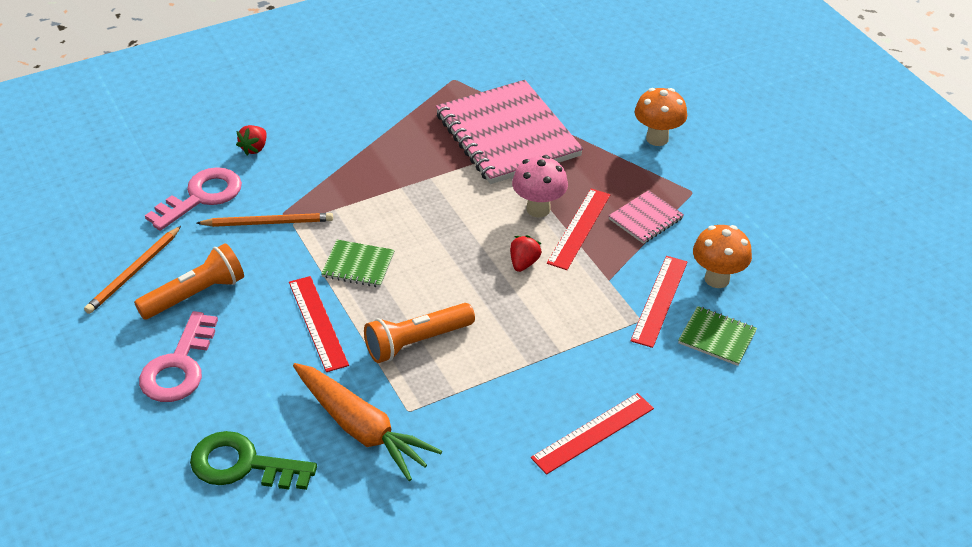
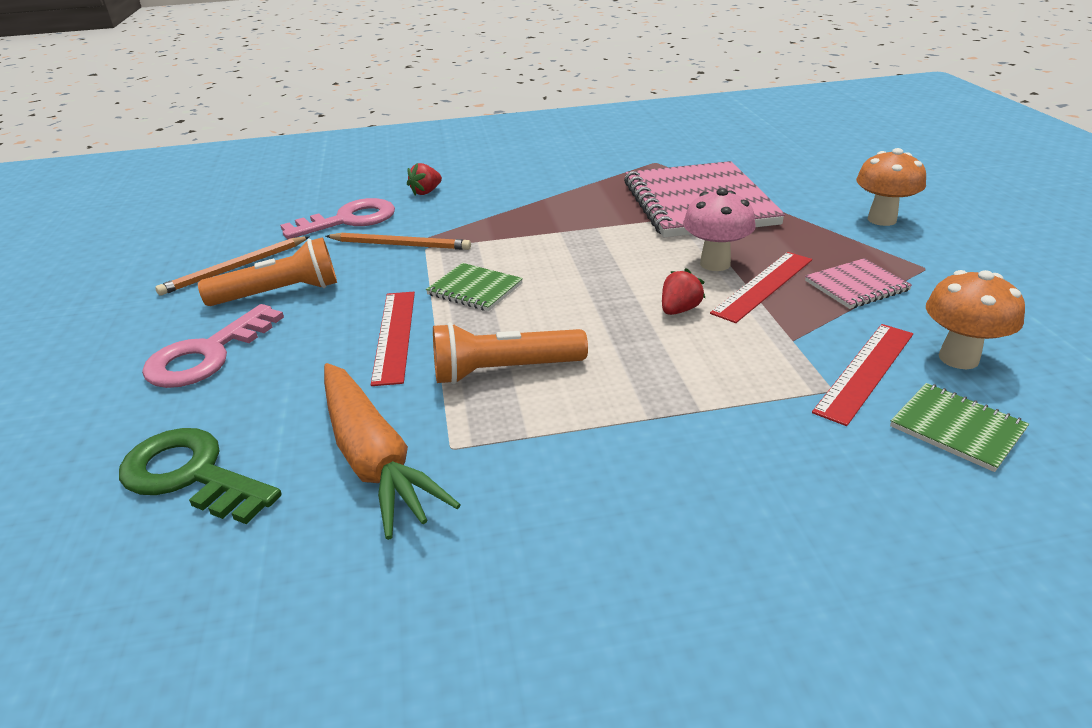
camera: 20 degrees right, 10 degrees down
(593, 433) = (723, 528): red ruler -> none

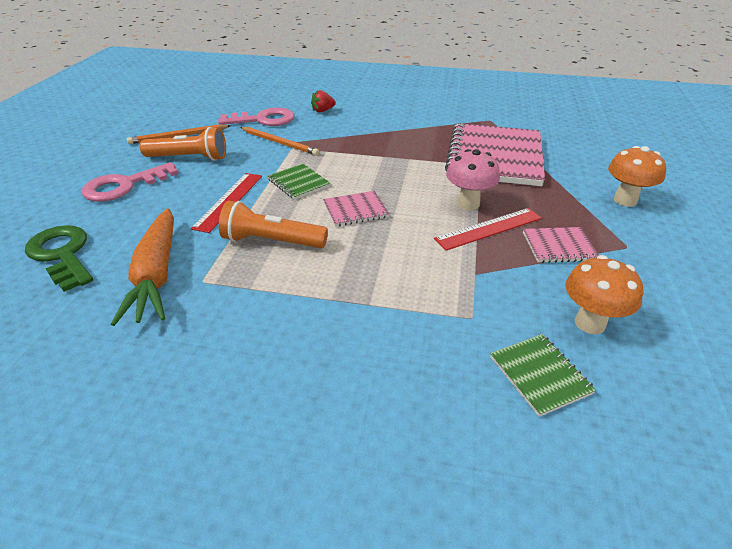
camera: 20 degrees right, 5 degrees up
(582, 304) = (355, 210): none -> pink notebook
(679, 310) = (415, 231): red strawberry -> none
(865, 371) = (508, 312): red ruler -> none

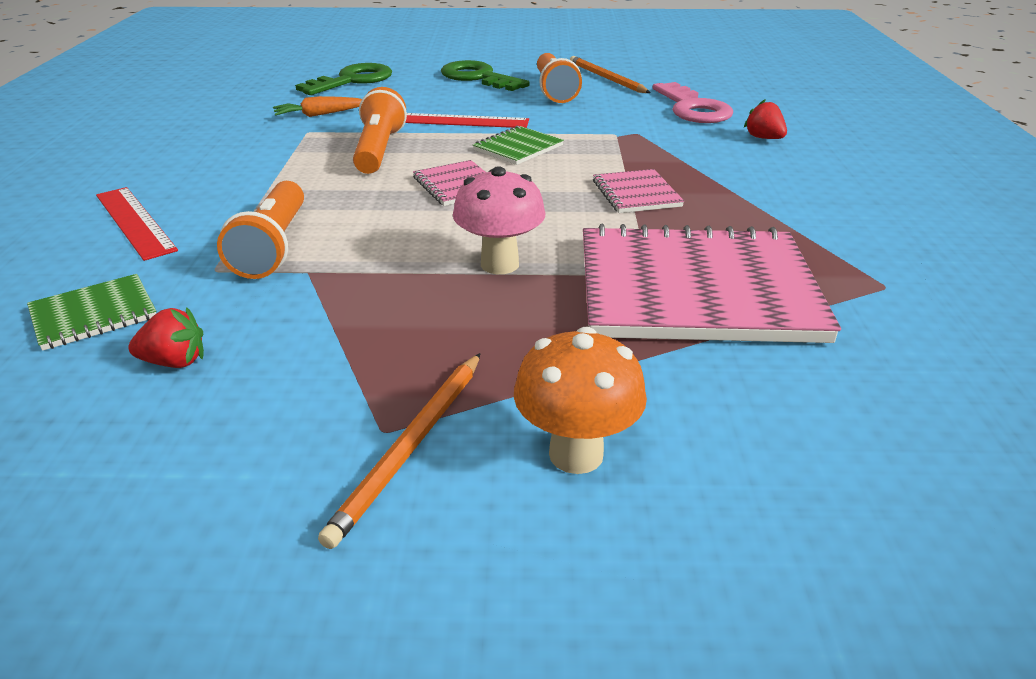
camera: 80 degrees right, 5 degrees down
(124, 186) = (478, 77): pink key -> green key
(157, 275) = (320, 114): orange carrot -> orange carrot, size x0.52
(279, 143) = (626, 125): orange pencil -> orange pencil (411, 446)
(437, 290) = (273, 246): none -> orange flashlight
(489, 228) = (426, 282): red ruler -> red ruler (134, 222)
(558, 246) = (378, 347): pink notebook -> pink notebook (636, 194)
(590, 323) = (175, 362): orange mushroom -> red strawberry

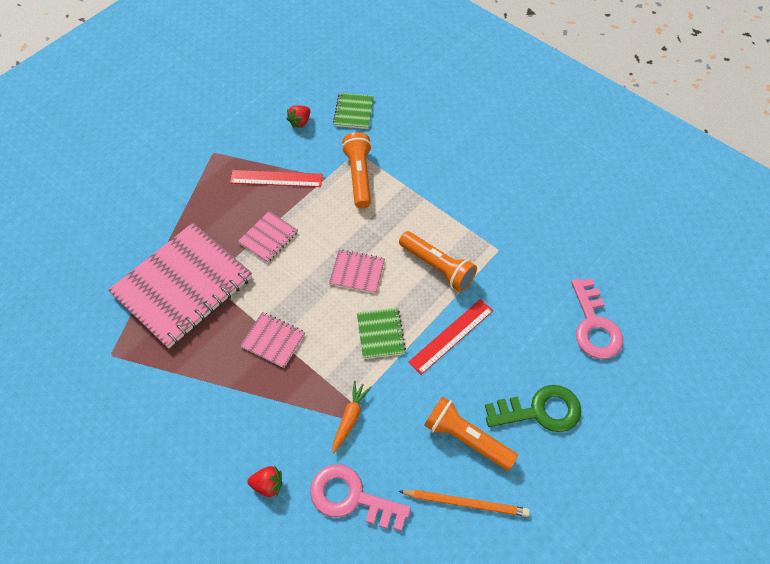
camera: 130 degrees right, 25 degrees up
(134, 222) = (429, 143): red ruler -> red ruler (276, 178)
(273, 246) = (359, 176): orange flashlight -> orange flashlight turned 45 degrees clockwise
(320, 114) = (527, 270): orange carrot -> orange carrot (350, 418)
(352, 80) = (594, 325): green key -> pink key
(411, 446) = (200, 155): orange pencil -> none
(499, 264) = (268, 238): pink mushroom -> pink notebook
(576, 454) = (156, 186): orange mushroom -> none

